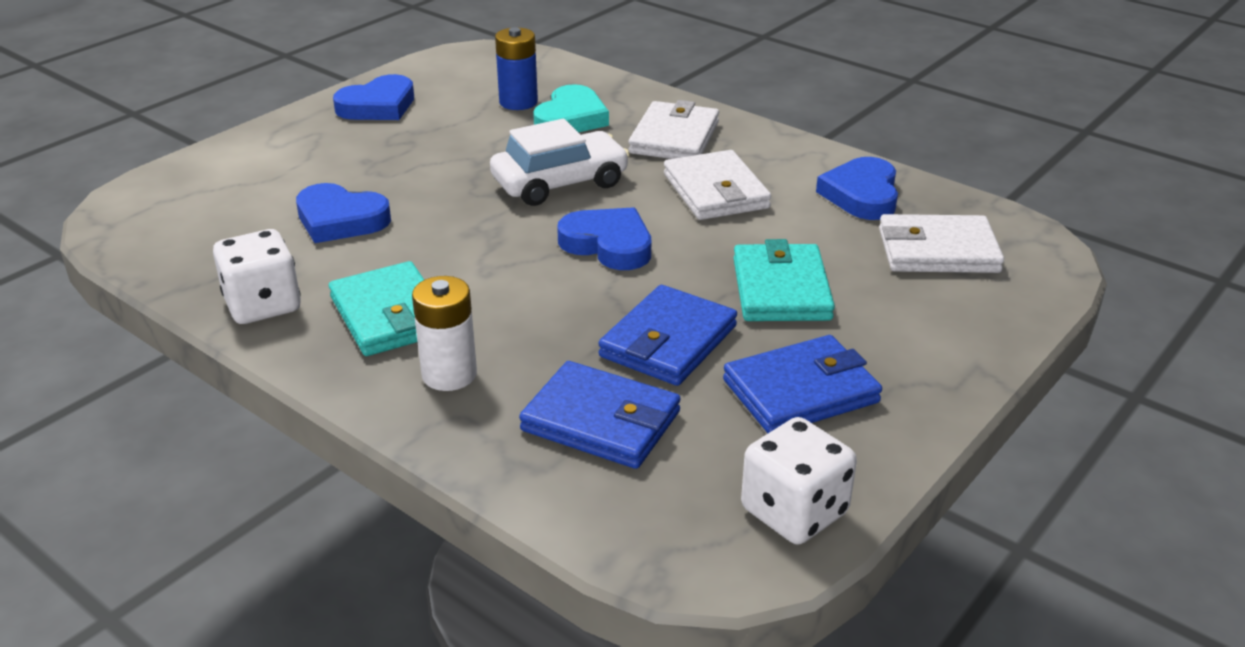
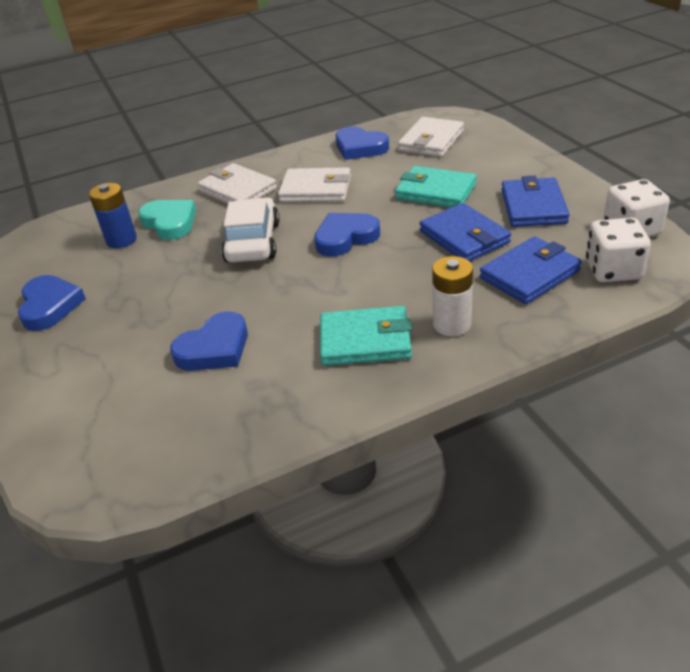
camera: 60 degrees left, 5 degrees up
(263, 305) = (308, 404): white dice -> white dice (613, 270)

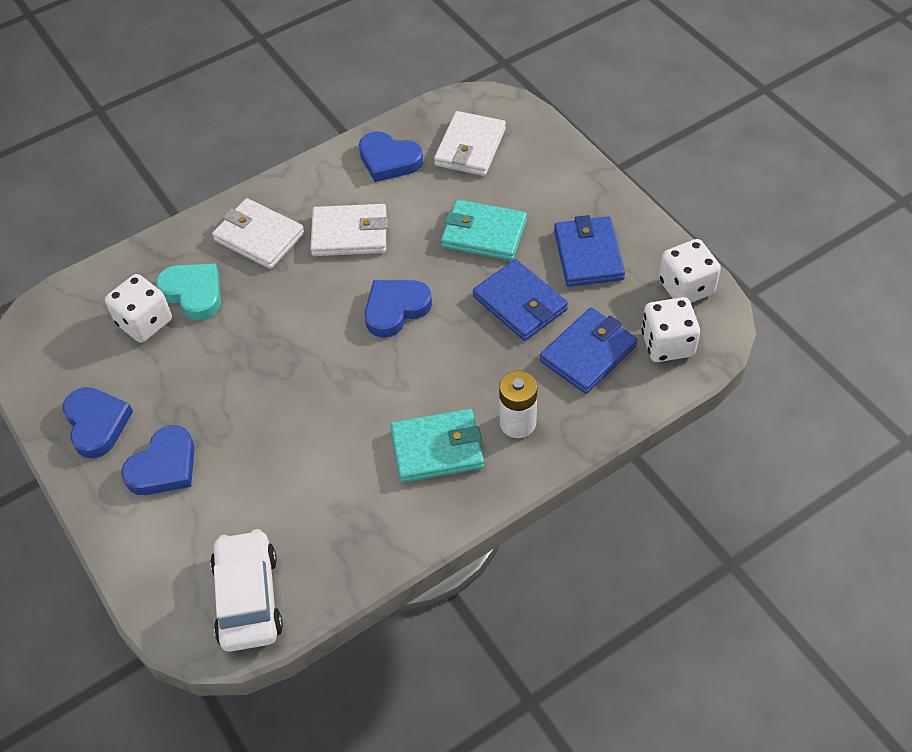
camera: 10 degrees left, 15 degrees up
(121, 240) = (144, 322): blue battery -> white dice
(214, 348) = (290, 468): blue heart -> blue heart (164, 466)
(253, 242) = (296, 320): white car -> white car (248, 598)

